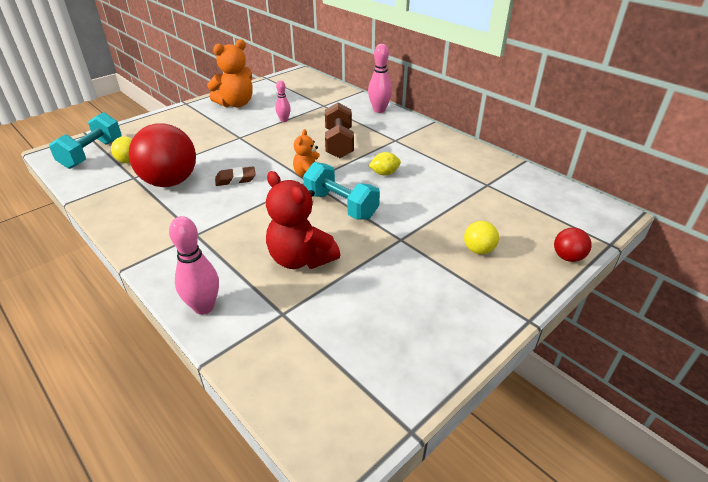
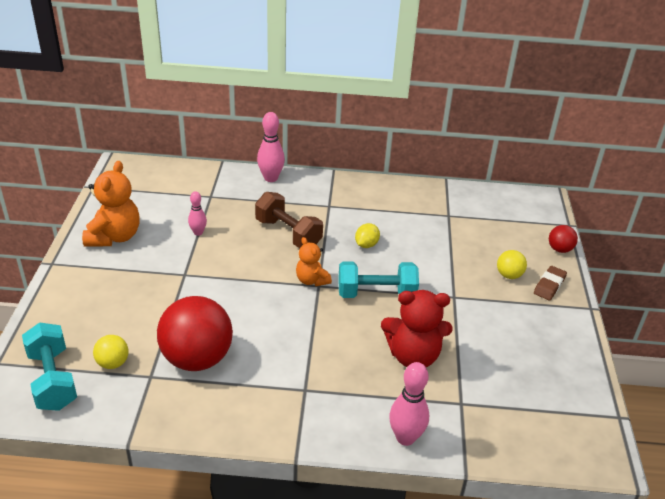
camera: 45 degrees left, 0 degrees up
(235, 179) = (254, 320): brown eraser -> brown eraser (549, 285)

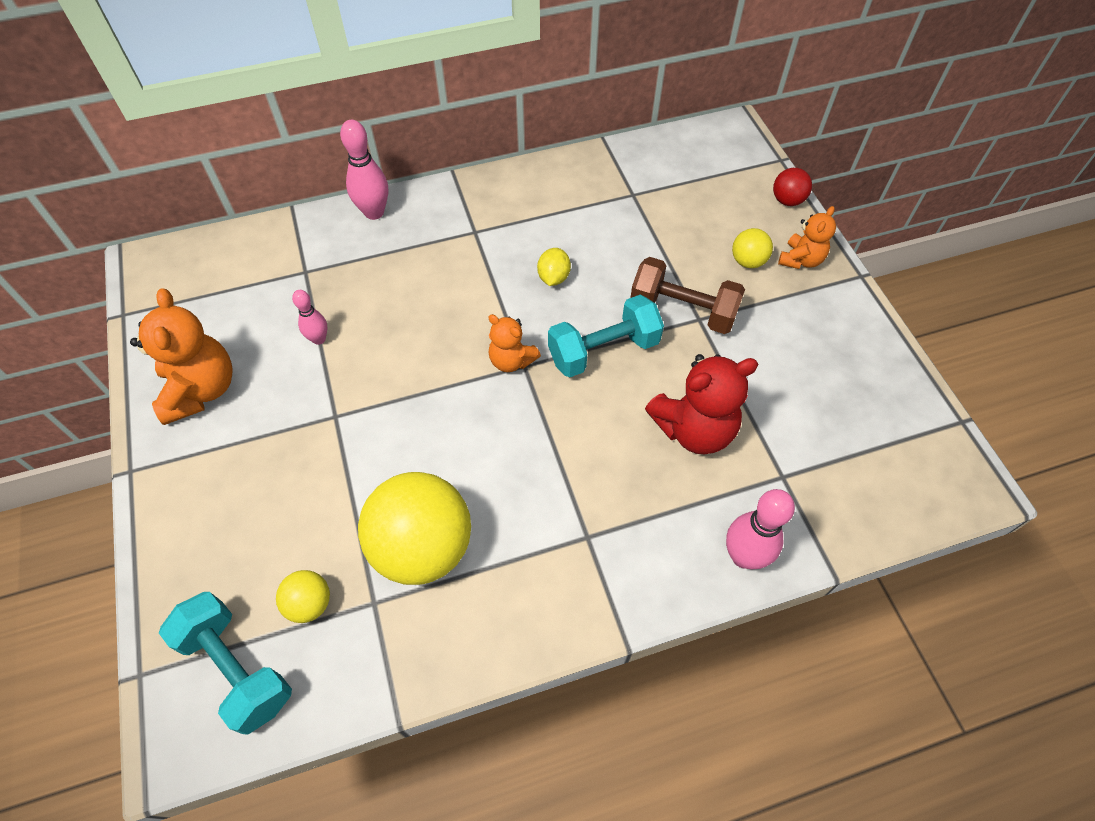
camera: 20 degrees left, 20 degrees up
(197, 358) = (423, 547): red ball -> yellow ball
(288, 233) = (443, 296): brown dumbbell -> brown dumbbell (682, 311)
(549, 285) = (800, 260): brown eraser -> orange teddy bear

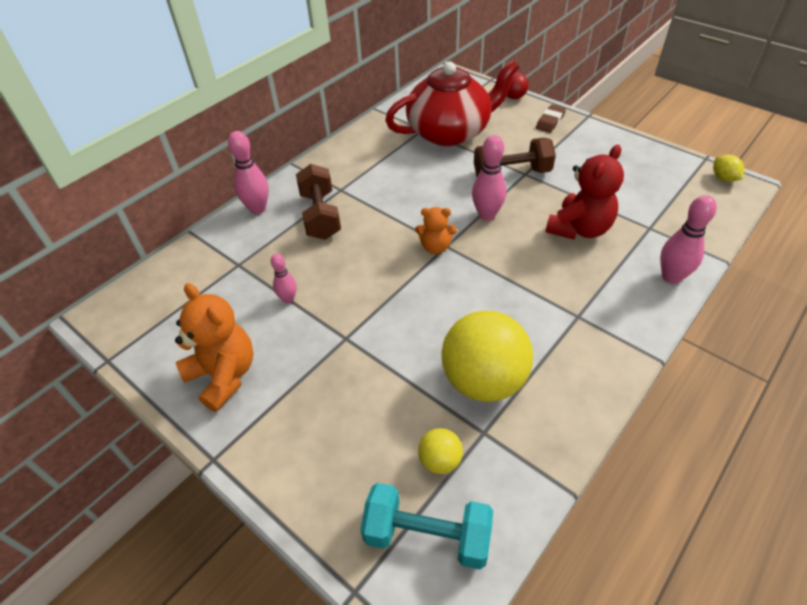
camera: 30 degrees left, 10 degrees down
(427, 255) = (320, 216): none -> brown dumbbell
(553, 277) = (417, 191): yellow lemon -> yellow lemon (723, 178)
(603, 350) = (486, 215): turquoise dumbbell -> pink bowling pin
(662, 214) = (450, 132): none -> red teapot
(747, 261) = (522, 134): yellow ball -> none
(800, 260) = (550, 121): orange teddy bear -> brown eraser

